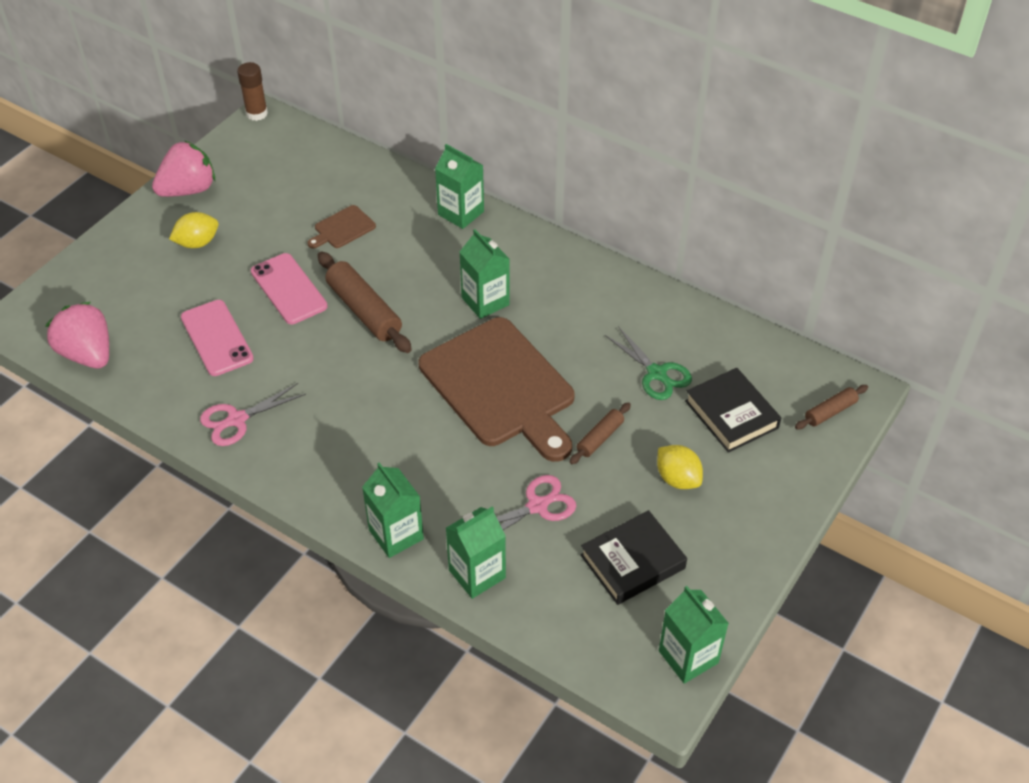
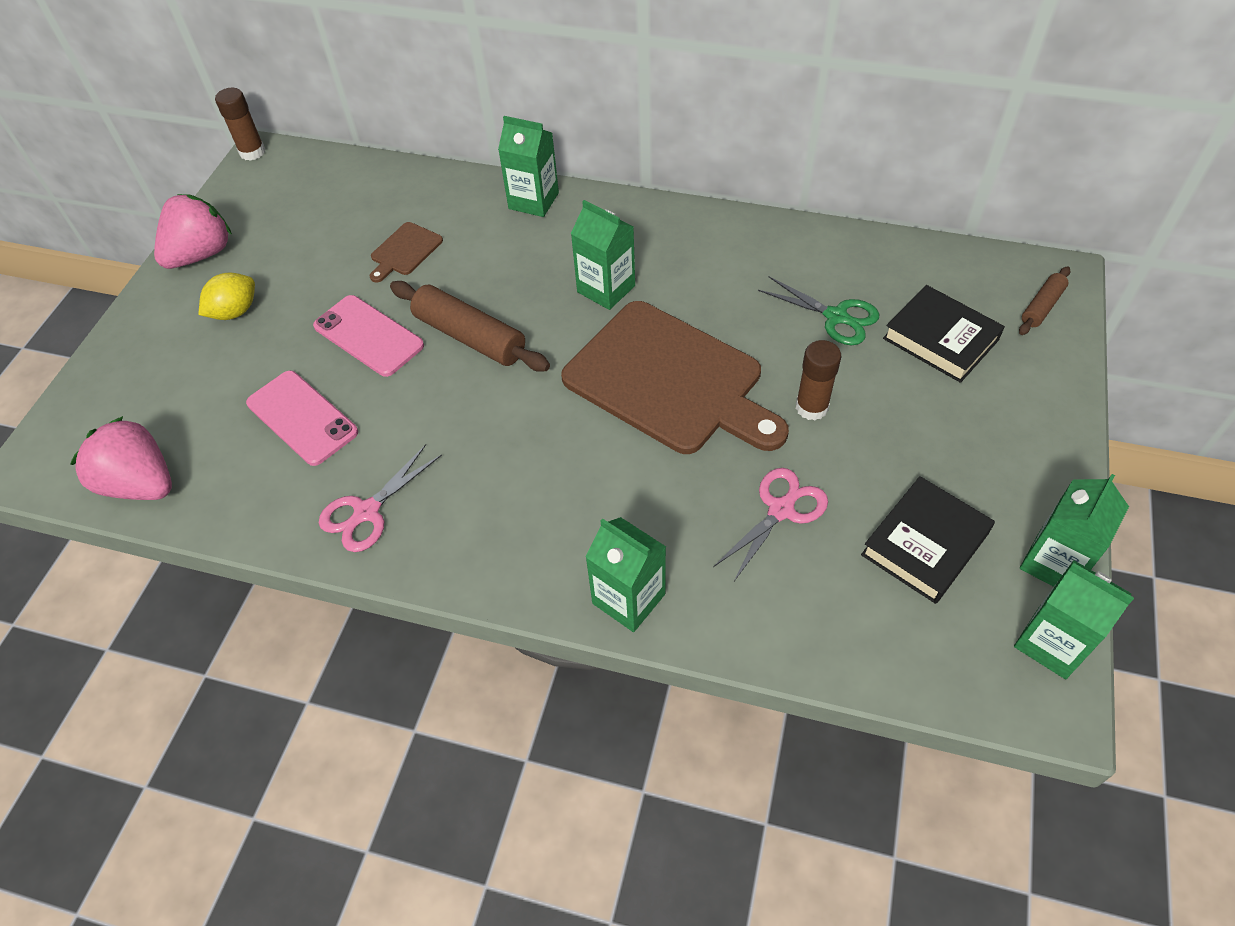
camera: 15 degrees left, 5 degrees up
(477, 574) = (751, 618): green carton -> green carton (1054, 563)
(600, 438) = (811, 407): brown rolling pin -> brown glue stick
(677, 479) = (922, 429): yellow lemon -> none

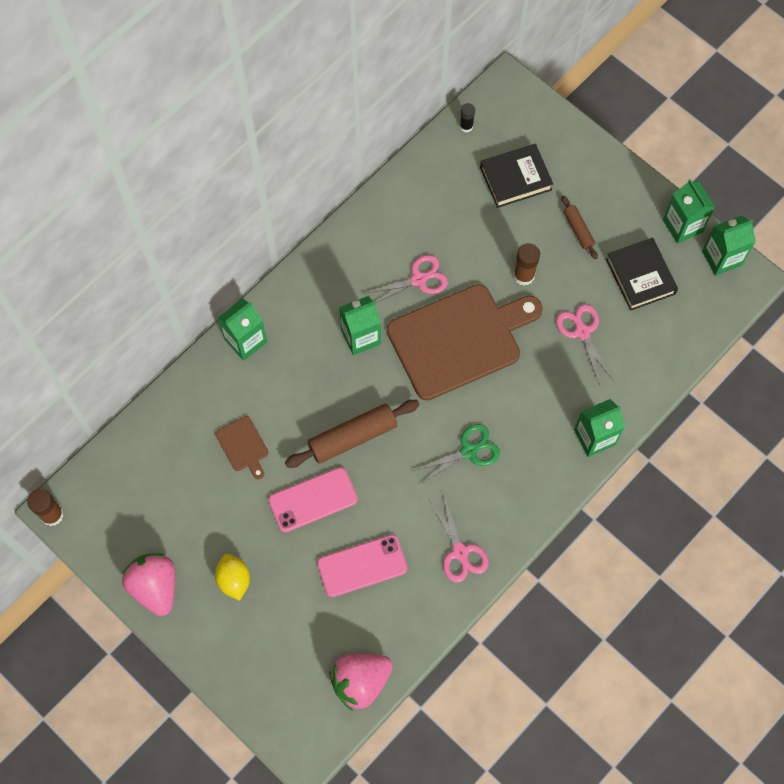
camera: 65 degrees left, 15 degrees up
(720, 307) = (418, 279): none -> pink scissors
(836, 317) = (465, 221): green scissors -> green scissors (469, 451)
(963, 263) = (466, 126): none -> black glue stick
(1042, 307) = (524, 111): brown rolling pin -> brown rolling pin (578, 230)

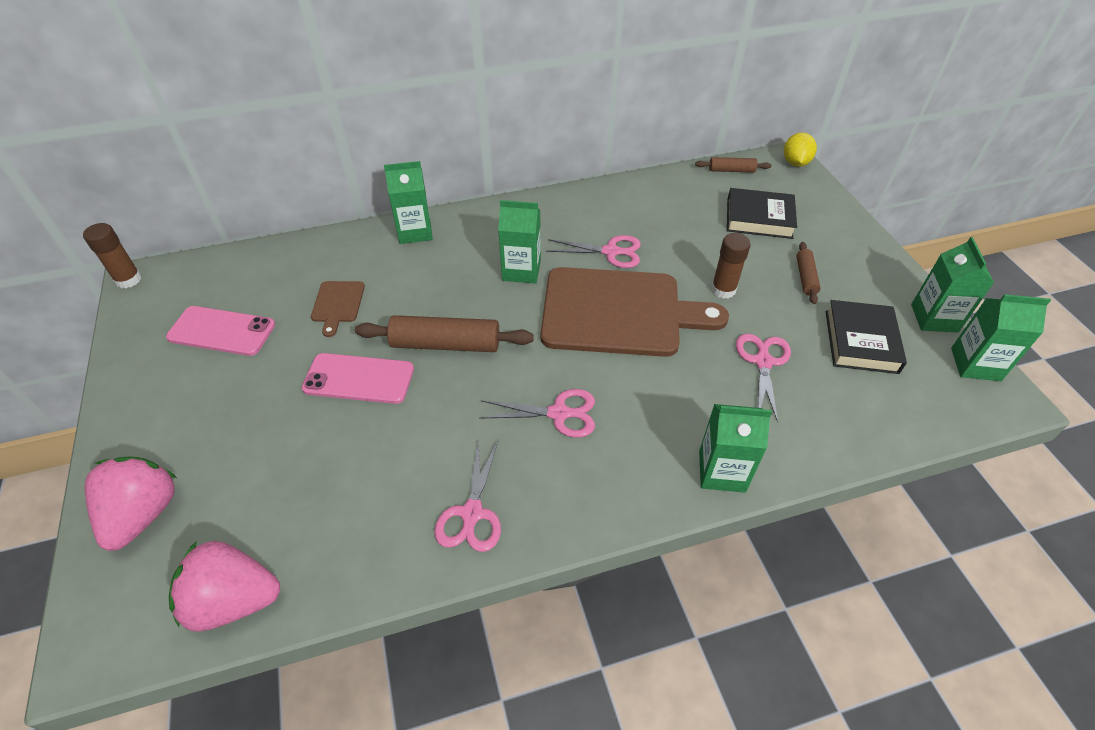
camera: 30 degrees right, 20 degrees down
(155, 587) = (141, 378): pink strawberry -> pink strawberry (144, 514)
(234, 580) = (215, 411): yellow lemon -> yellow lemon (795, 163)
(362, 566) = (351, 468): pink phone -> pink phone (222, 331)
(466, 126) = (731, 170): black glue stick -> brown rolling pin
(469, 451) = (559, 413): green scissors -> pink scissors

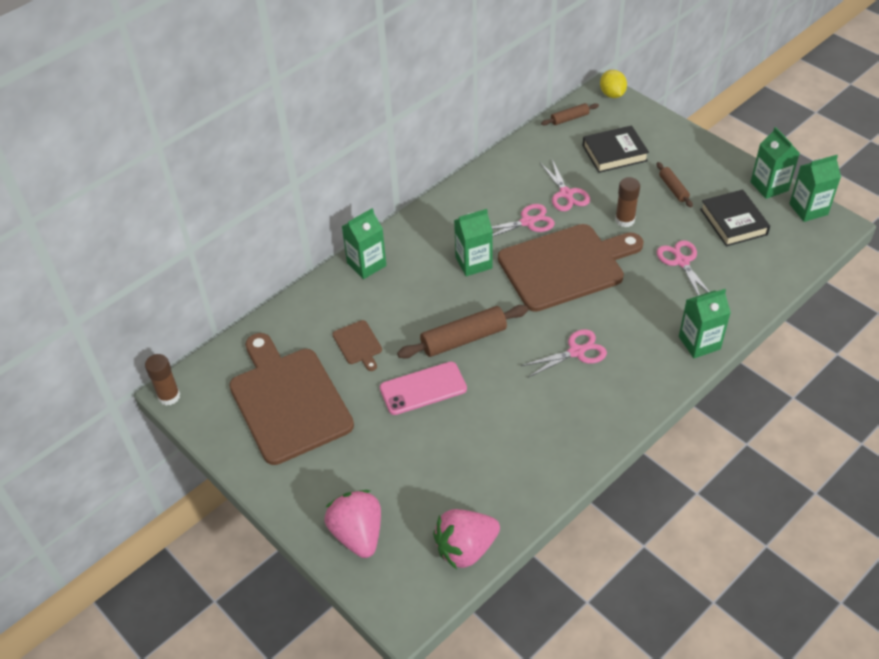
camera: 25 degrees left, 0 degrees up
(222, 331) = (288, 401): pink phone -> brown cutting board
(472, 513) = (569, 435): pink scissors -> pink scissors (566, 194)

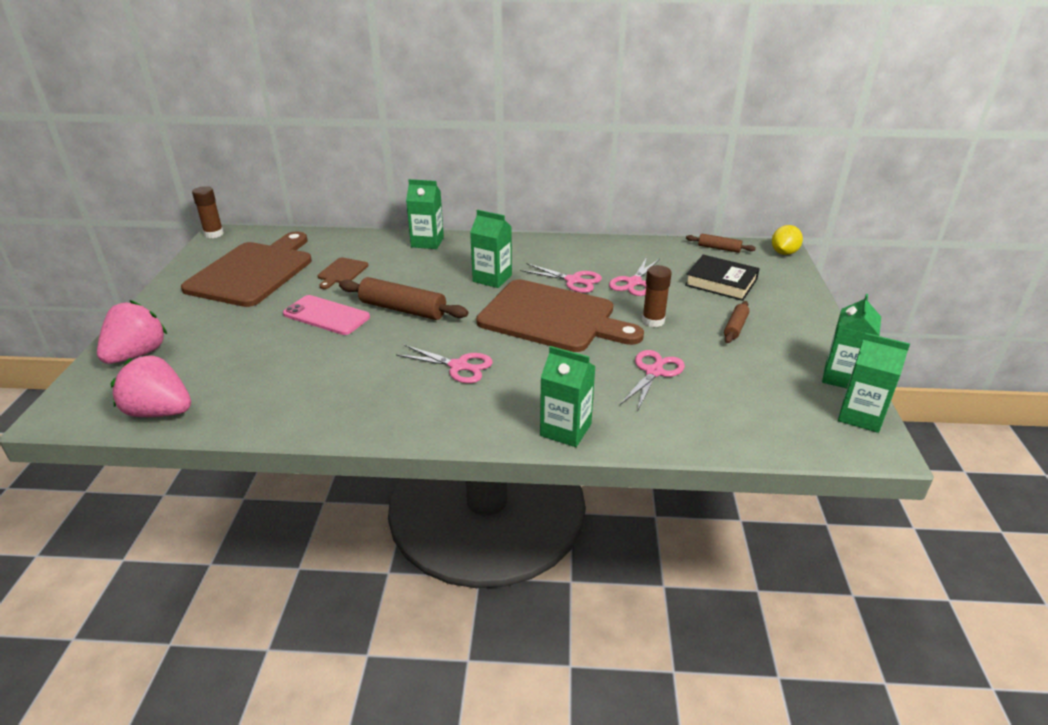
camera: 45 degrees right, 15 degrees down
(733, 222) = (756, 378): black book -> none

